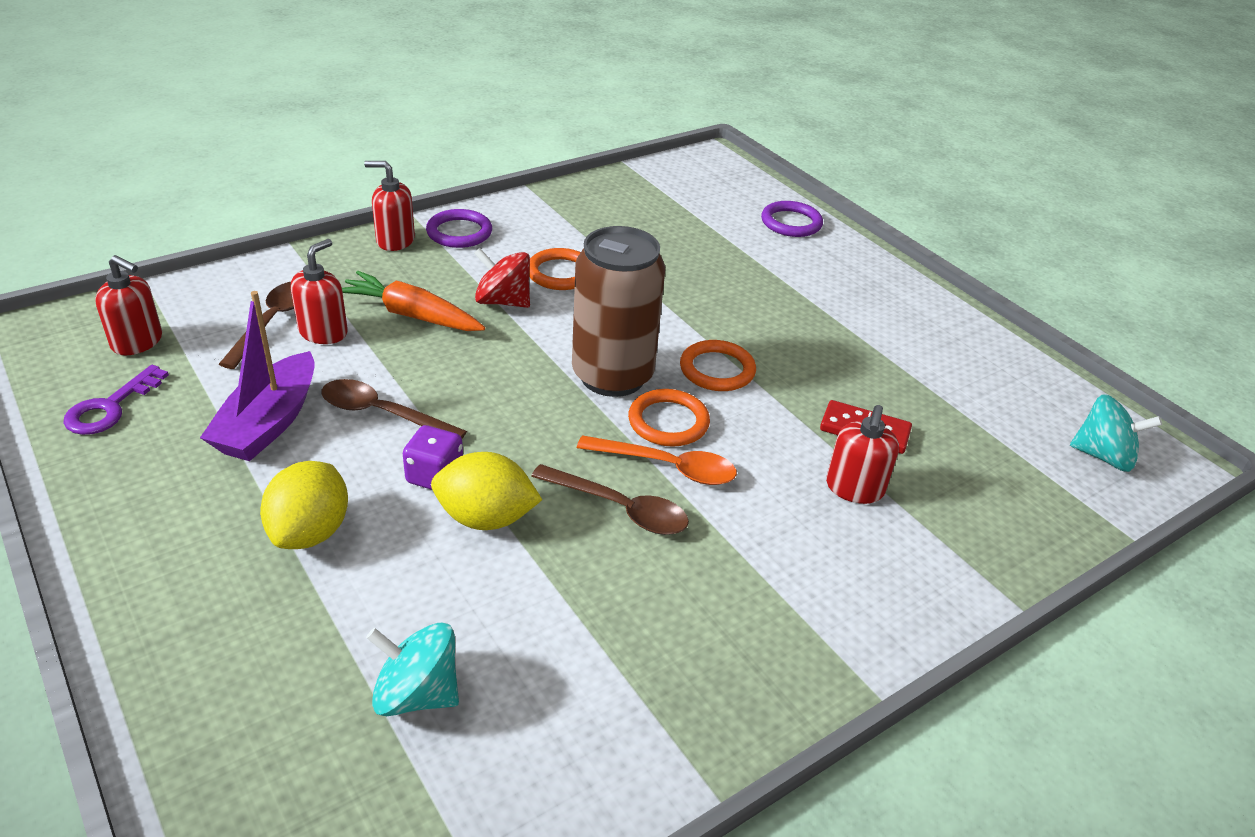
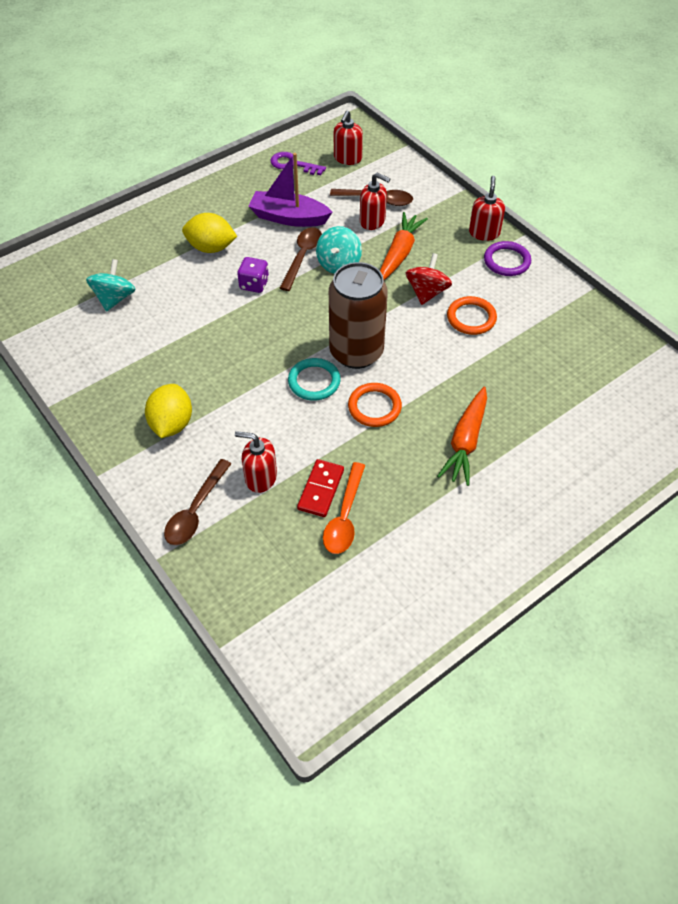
camera: 90 degrees right, 15 degrees up
(486, 518) = (224, 308): yellow lemon -> yellow lemon (172, 424)
(620, 509) = (234, 361): brown spoon -> brown spoon (195, 510)
(667, 467) = (271, 382): orange spoon -> orange spoon (344, 517)
(668, 422) = (314, 381): orange ring -> turquoise ring
(770, 305) = (465, 441): none -> orange carrot
(791, 223) = (606, 463): purple ring -> none
(1103, 456) = (312, 650): turquoise spinning top -> turquoise spinning top (338, 264)

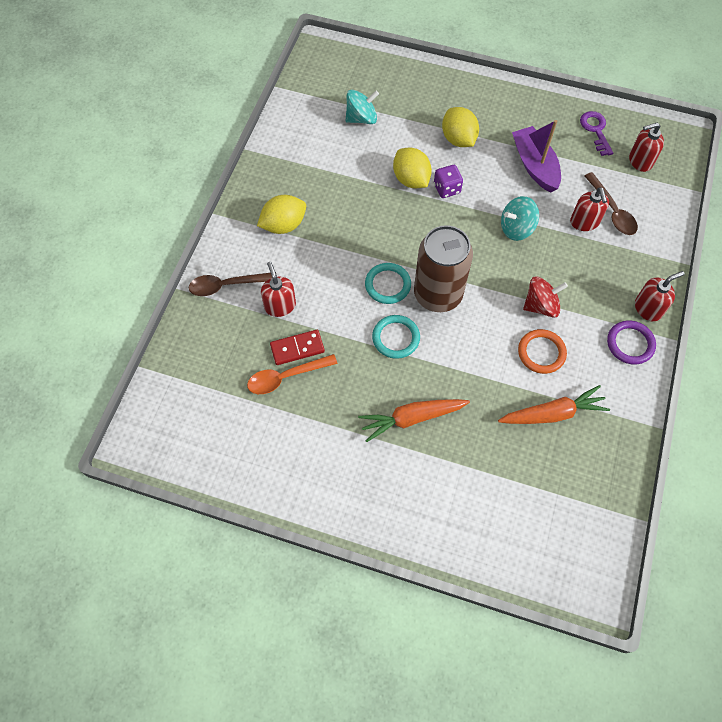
camera: 55 degrees right, 10 degrees up
(219, 302) = (411, 179): none -> yellow lemon
(302, 257) = (502, 200): brown spoon -> none
(374, 407) = (396, 338): orange ring -> turquoise ring
(399, 253) = (566, 262): orange carrot -> orange carrot (552, 413)

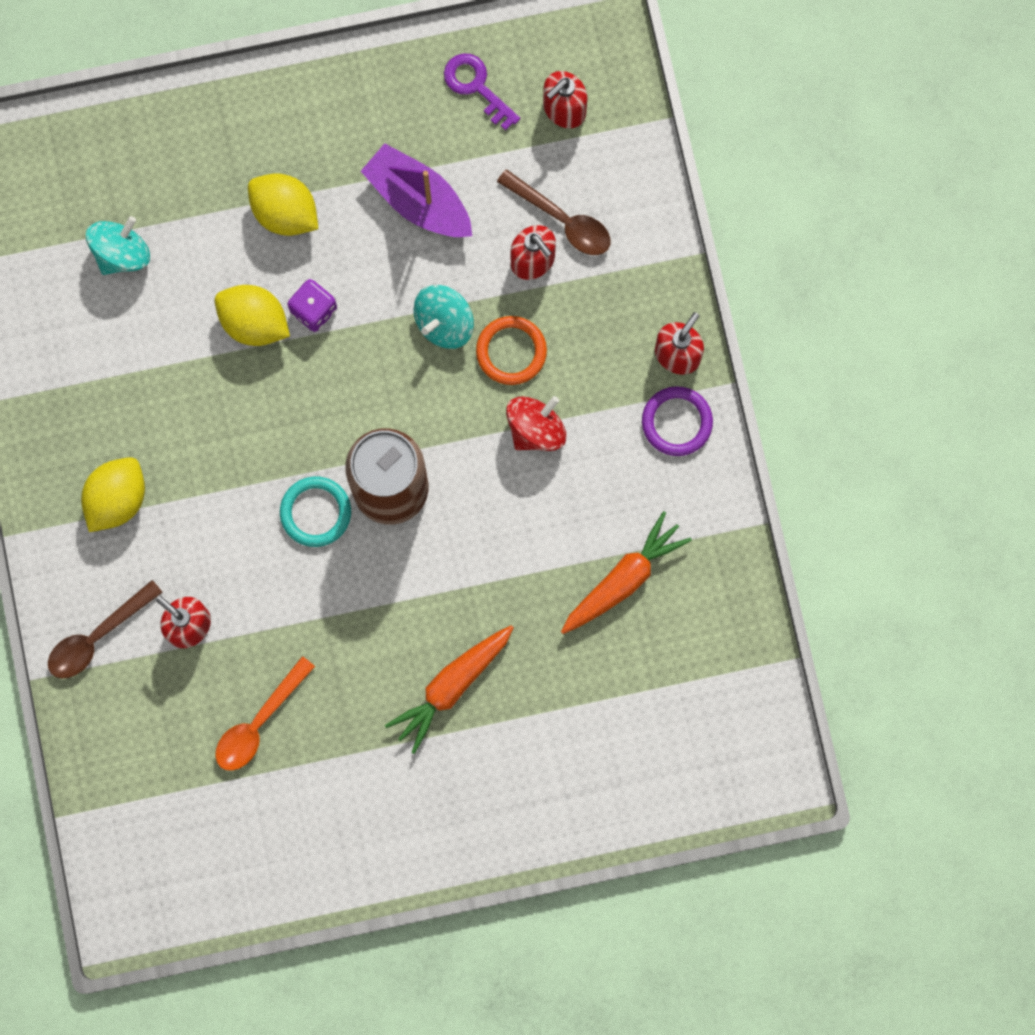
camera: 30 degrees left, 15 degrees up
(297, 348) = (249, 674): red domino -> none
(396, 338) = (370, 586): turquoise ring -> none
(541, 353) = (569, 500): orange ring -> orange ring (511, 351)

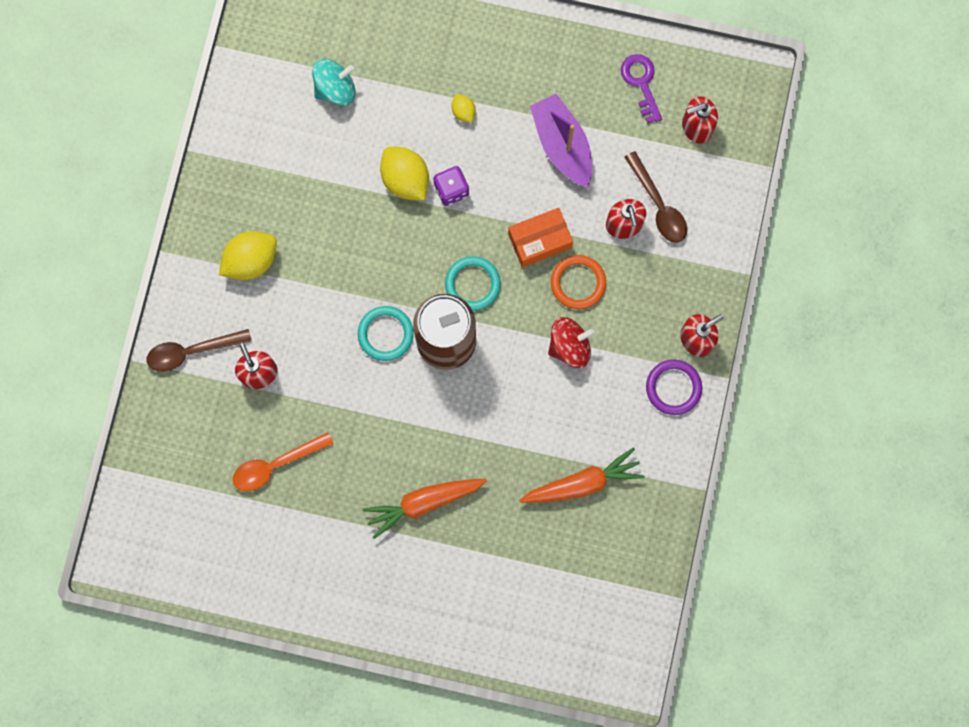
camera: 25 degrees right, 0 degrees up
(285, 213) = (463, 112): yellow lemon -> yellow lemon, size x0.51
(390, 408) = (472, 284): none -> turquoise ring
(444, 323) = (539, 241): turquoise spinning top -> orange box

